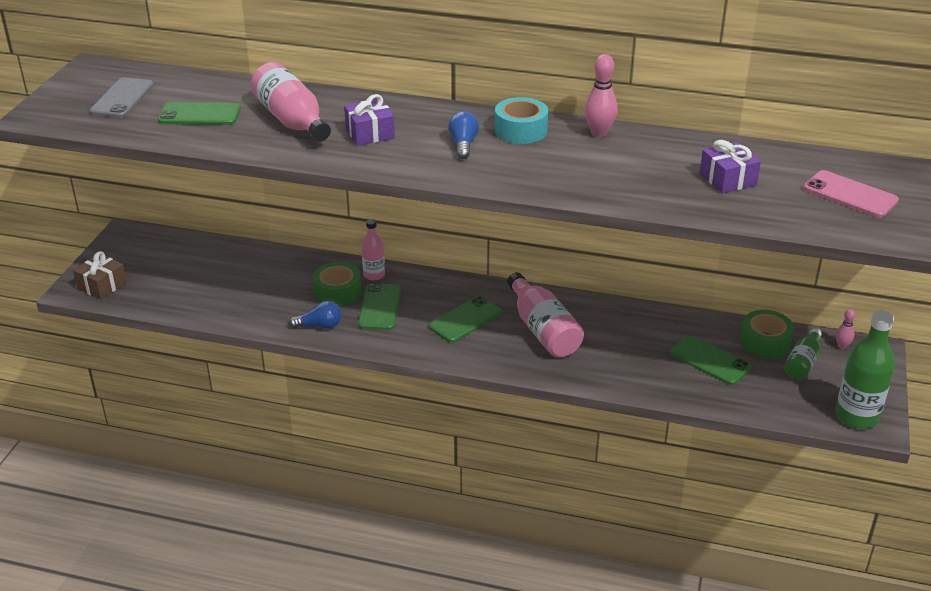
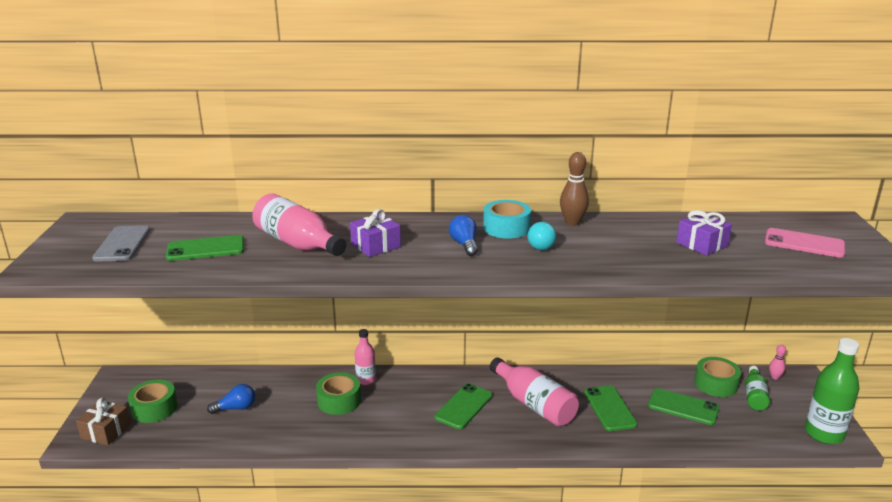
camera: 15 degrees left, 10 degrees down
(153, 270) = (154, 408): none -> green tape
(320, 326) = (334, 434): blue light bulb -> blue light bulb (236, 408)
(380, 307) = (383, 408): green phone -> green phone (609, 408)
(546, 156) = (542, 245): none -> turquoise light bulb
(599, 133) = (572, 222): pink bowling pin -> brown bowling pin

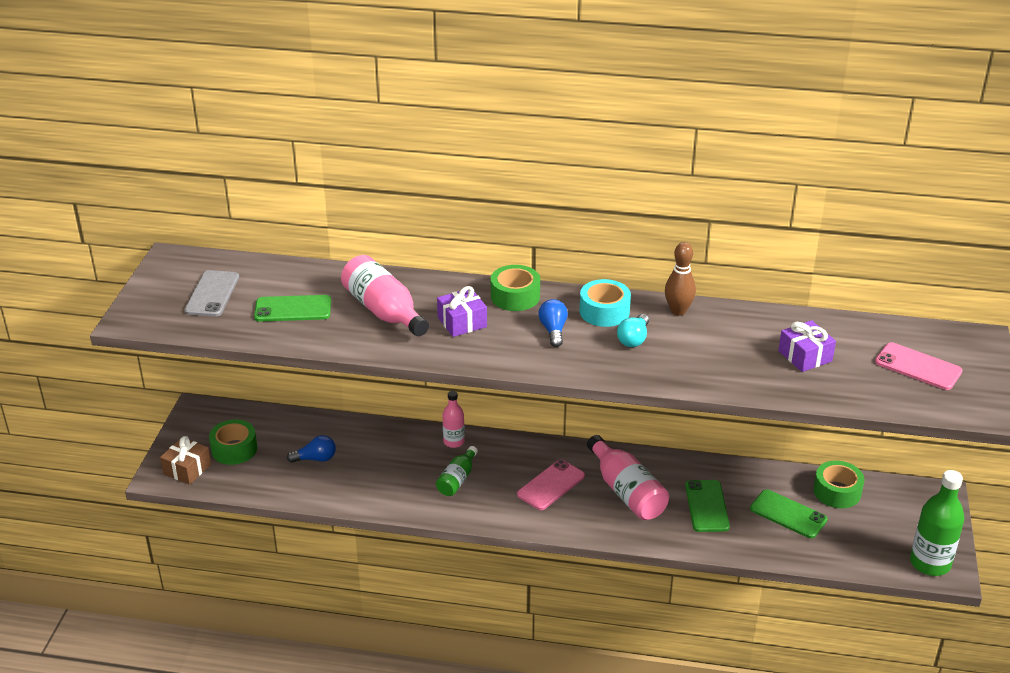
camera: 10 degrees right, 10 degrees up
(339, 401) = (422, 463): green tape -> green tape (515, 296)
(464, 406) = (551, 485): green phone -> pink phone
(754, 396) = (874, 511): green bottle -> green bottle (457, 479)
(774, 377) = (908, 491): pink bowling pin -> none

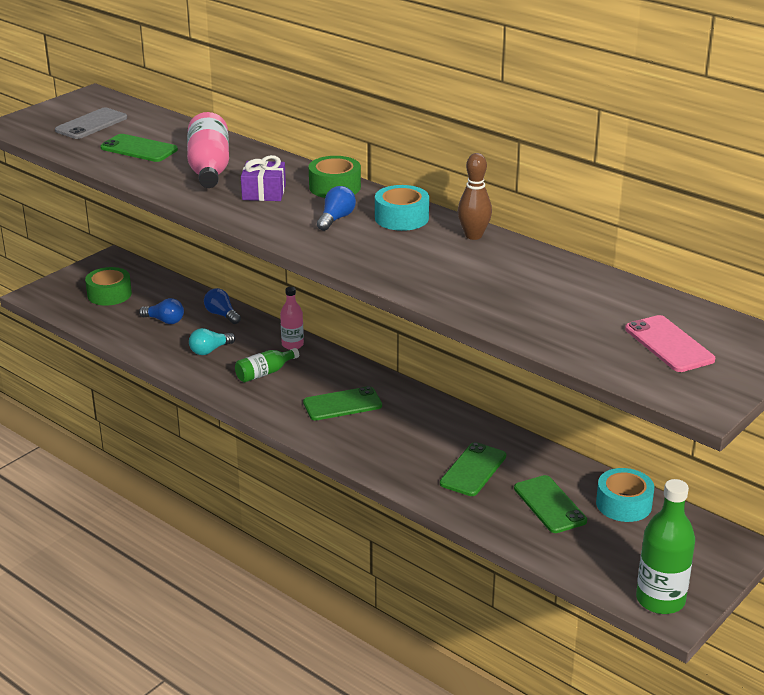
camera: 30 degrees right, 5 degrees down
(187, 469) = (59, 296): brown gift -> none
(362, 433) = (222, 315): none -> blue light bulb
(551, 485) = (342, 404): pink phone -> green phone
(626, 491) = (407, 432): pink bottle -> none
(633, 339) = (402, 244): turquoise light bulb -> turquoise light bulb (210, 350)
(805, 356) = (556, 302): purple gift -> none
(837, 492) = (623, 504): green tape -> turquoise tape

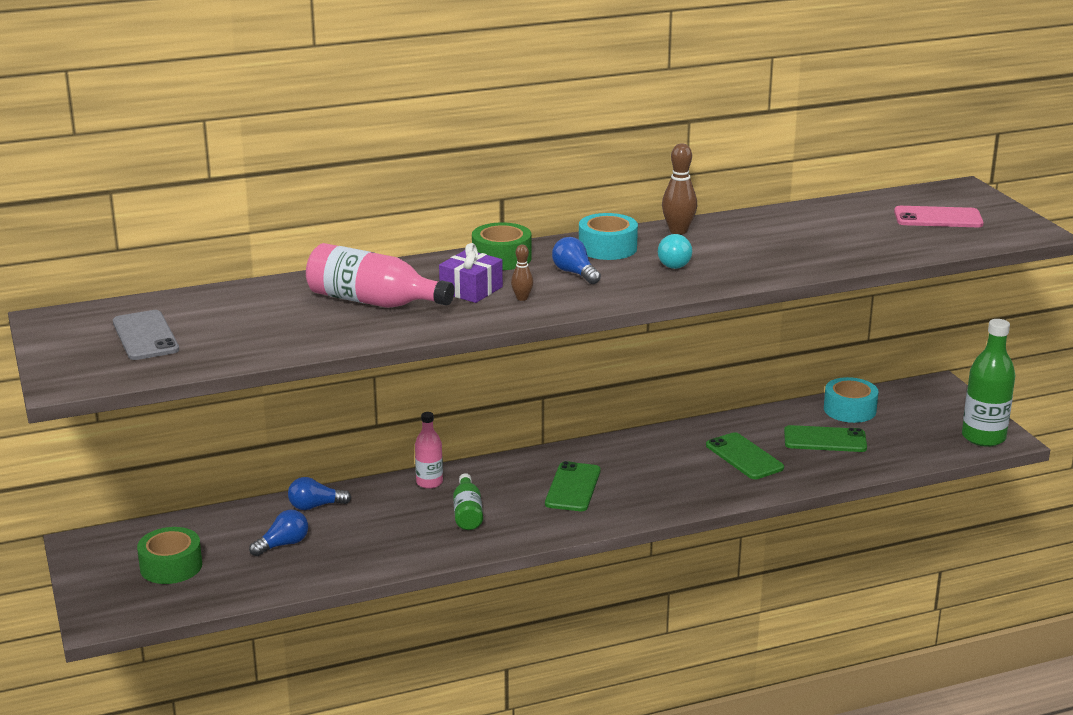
camera: 60 degrees left, 5 degrees down
(139, 149) = (263, 325): green phone -> none
(210, 350) = (383, 533): turquoise light bulb -> turquoise light bulb (672, 263)
(267, 213) = (522, 298): none -> brown bowling pin

